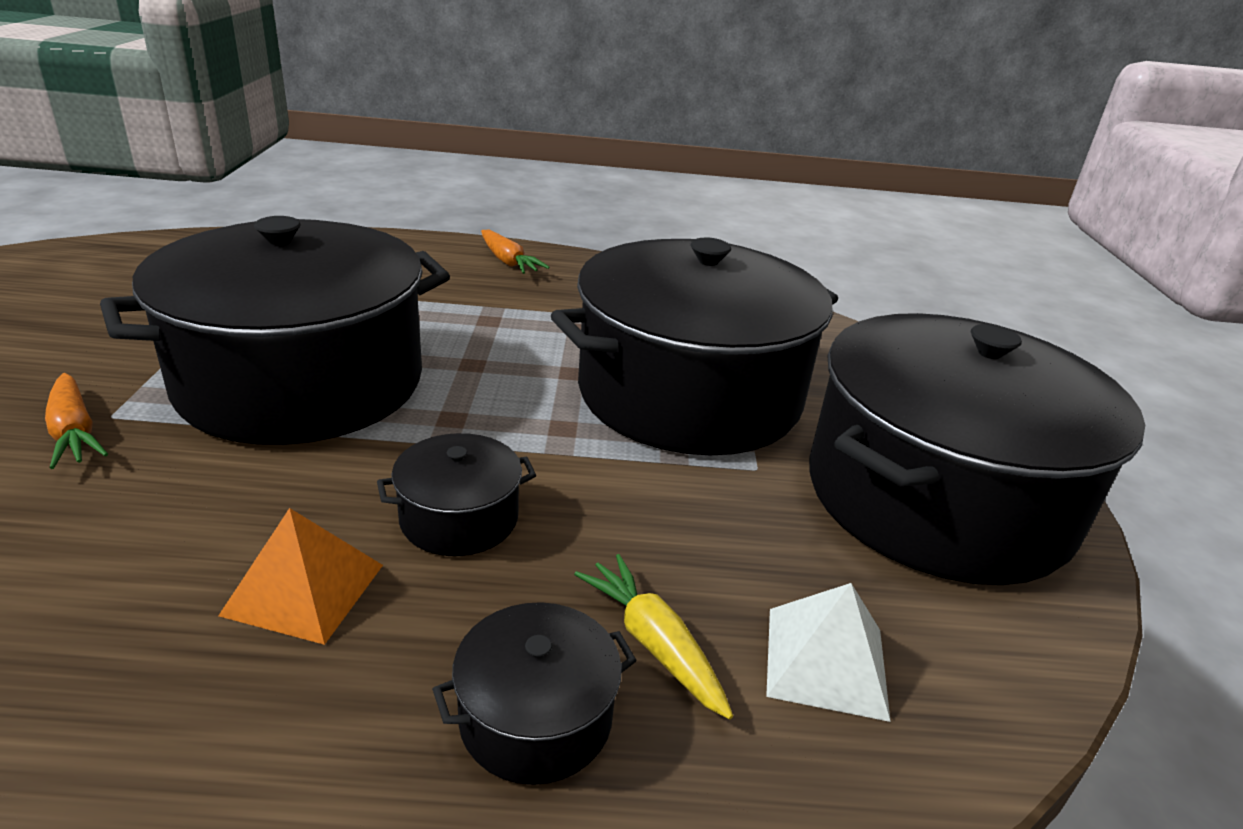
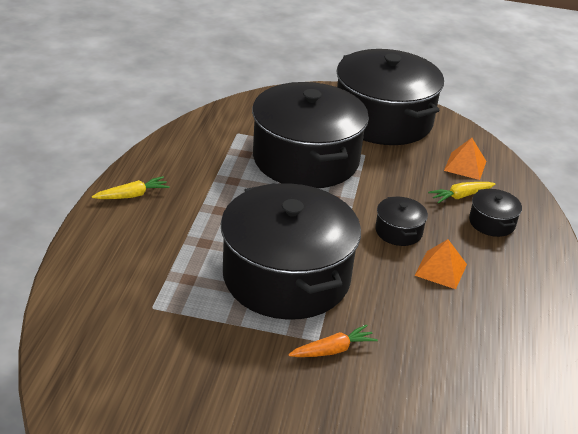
camera: 80 degrees left, 5 degrees up
(508, 261) = (132, 195): orange carrot -> yellow carrot
(826, 661) = (465, 166): white pyramid -> orange pyramid

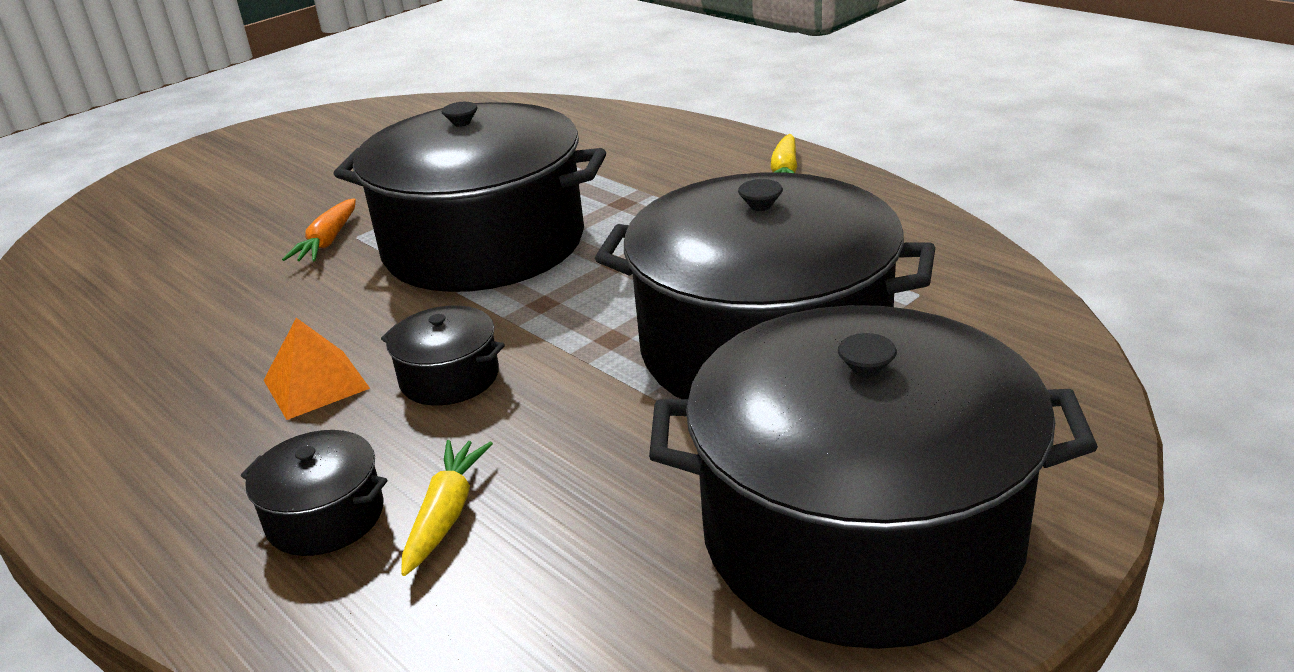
camera: 130 degrees right, 5 degrees down
(465, 166) = (537, 590): orange pyramid -> none

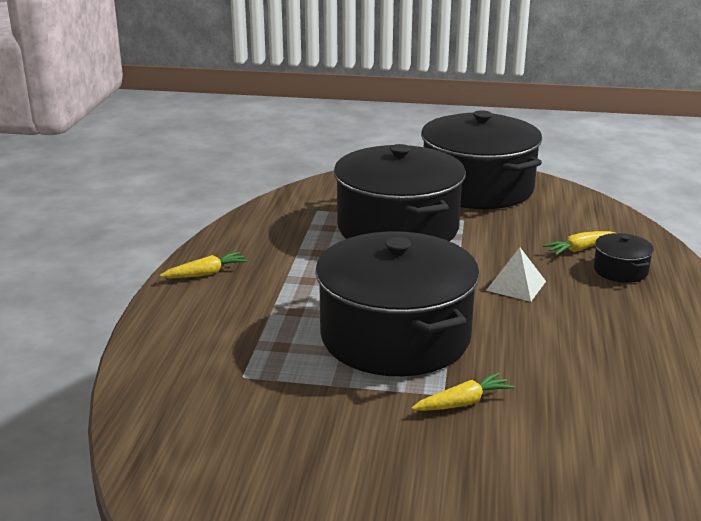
camera: 130 degrees left, 5 degrees down
(316, 384) = (572, 317): orange pyramid -> none
(328, 241) = (462, 403): orange carrot -> yellow carrot
(449, 377) = (516, 285): black pot -> white pyramid

